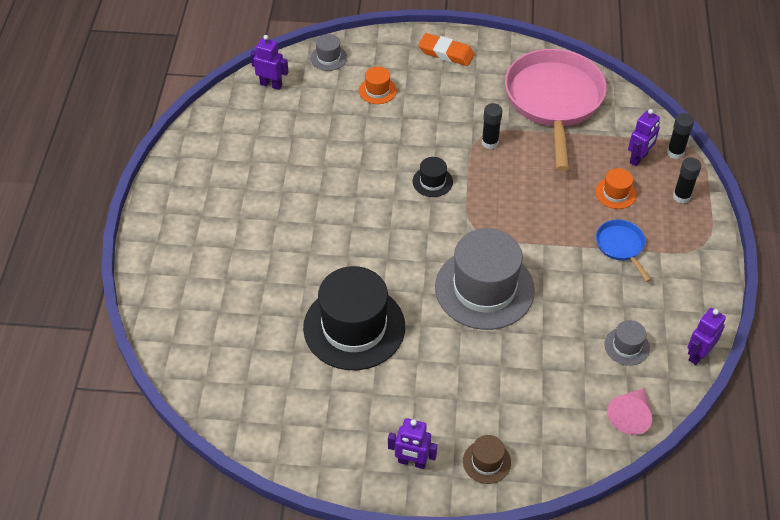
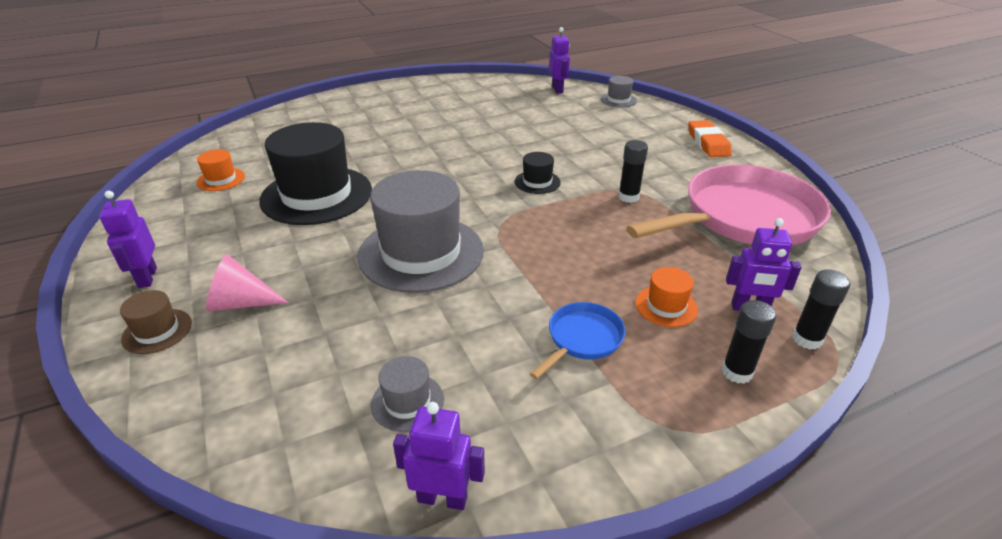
camera: 60 degrees right, 15 degrees down
(377, 90) = (613, 127): orange hat -> orange hat (221, 179)
(630, 416) = (276, 448): pink cone -> pink cone (241, 303)

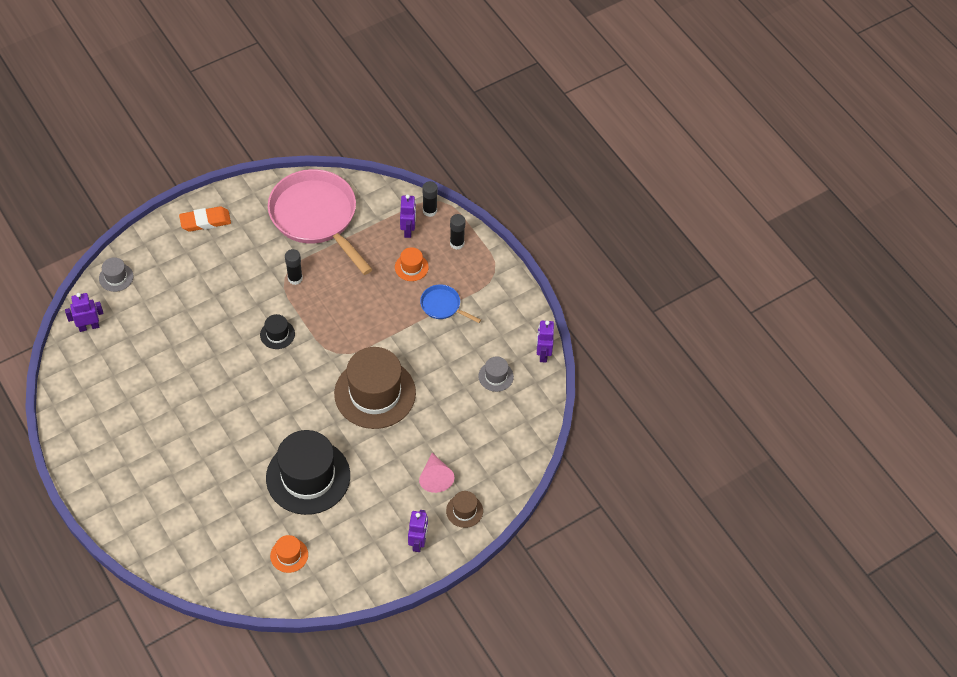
camera: 100 degrees left, 20 degrees up
(147, 277) = (418, 542): purple robot -> purple robot turned 60 degrees counterclockwise
(421, 253) = (375, 393): grey hat -> brown hat

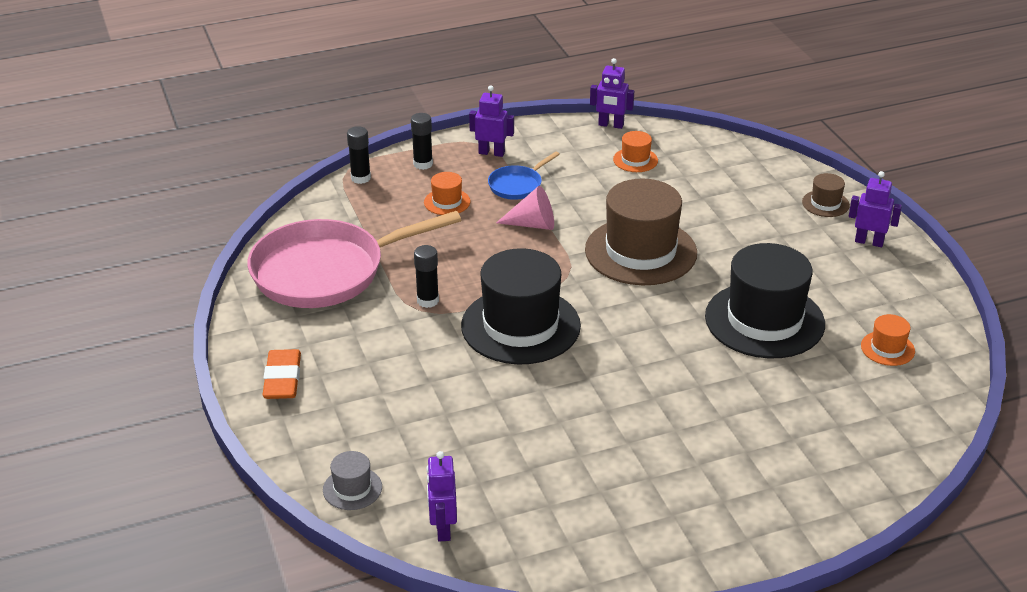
camera: 75 degrees left, 20 degrees down
(277, 334) = (520, 326): black hat -> black hat, size x2.29
(408, 230) = (384, 198): purple robot -> purple robot (491, 153)
(435, 477) = (776, 219): pink cone -> pink cone (532, 224)
(496, 376) = (635, 160): grey hat -> orange hat

